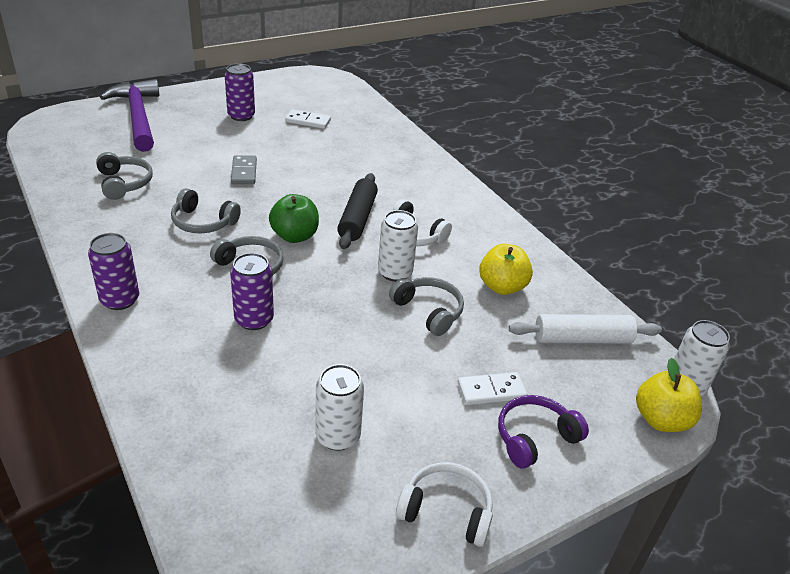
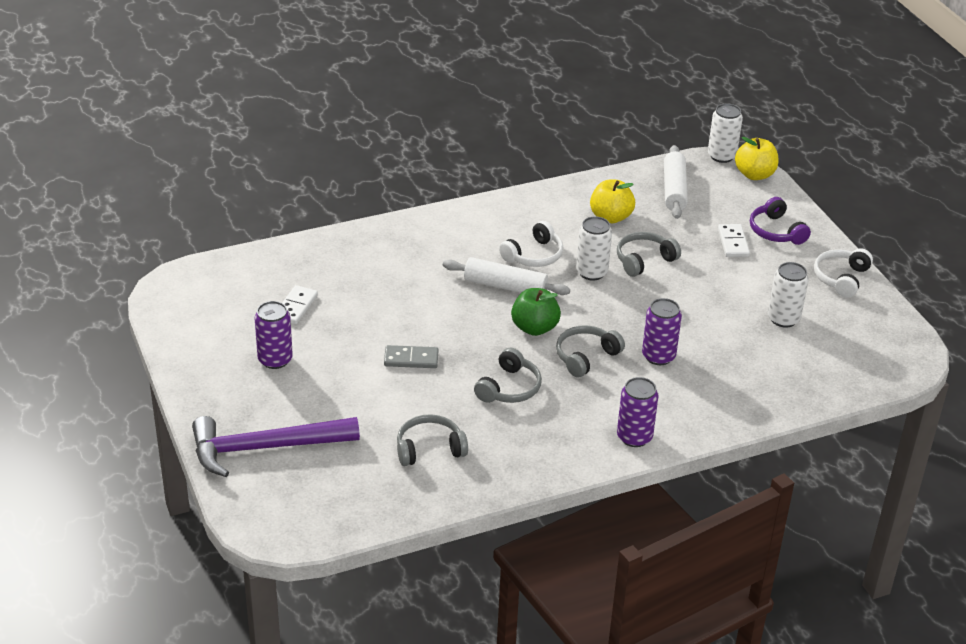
camera: 80 degrees left, 0 degrees up
(358, 218) = (505, 286): black rolling pin -> white rolling pin

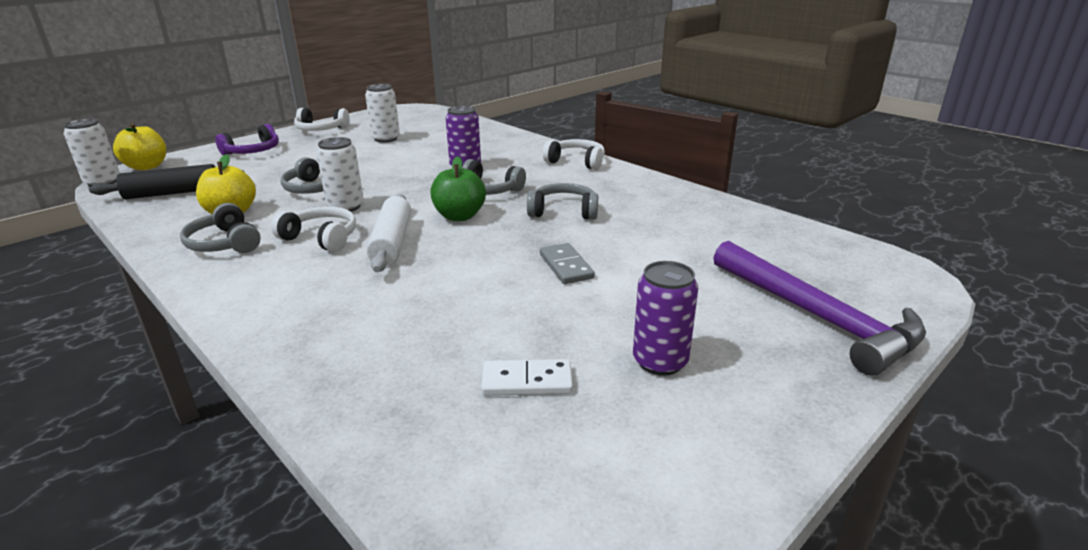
camera: 110 degrees left, 10 degrees down
(429, 449) = (689, 228): grey headphones -> grey headphones (225, 243)
(634, 437) = (576, 162): purple can -> white headphones
(674, 190) = (173, 193): white rolling pin -> black rolling pin
(733, 242) = (275, 162): white domino -> none

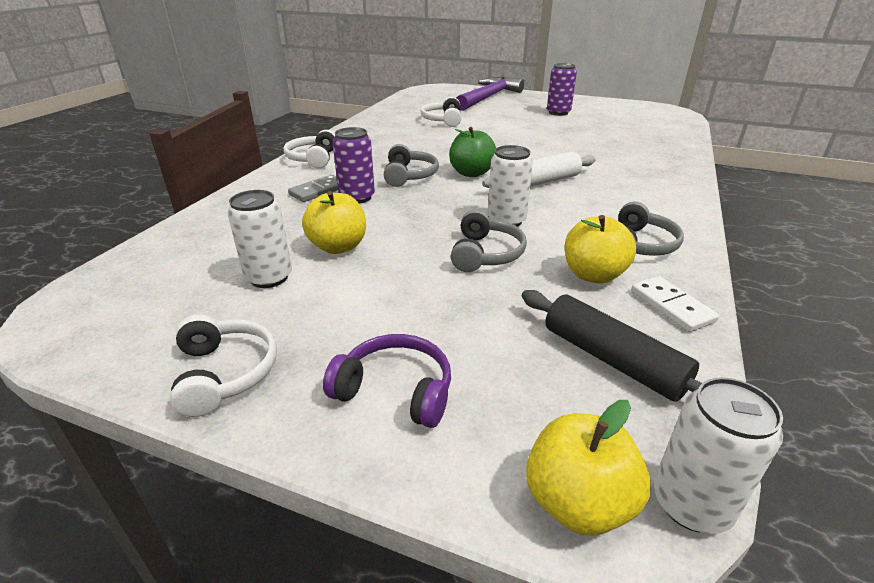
camera: 115 degrees left, 5 degrees up
(321, 238) = (570, 208): white headphones -> white headphones (443, 120)
(395, 154) = (338, 247): none -> yellow apple
(527, 381) = (606, 127): white domino -> white domino (671, 306)
(563, 211) = (427, 147): grey headphones -> none
(566, 266) = (503, 135): grey domino -> grey domino (318, 191)

